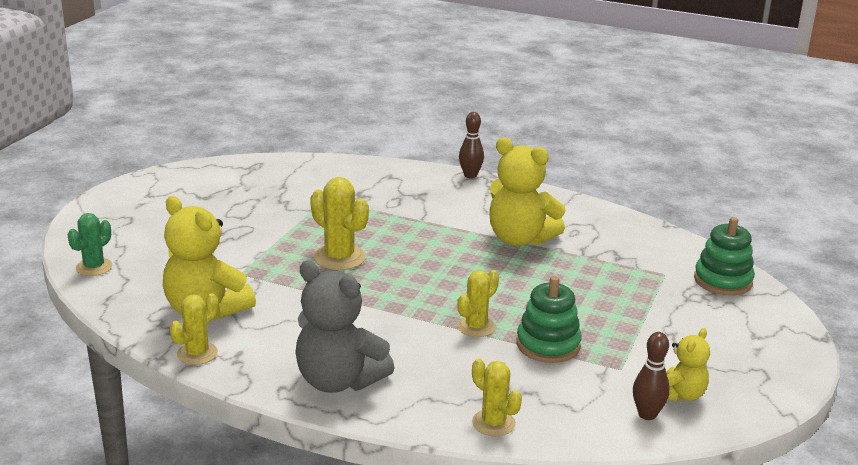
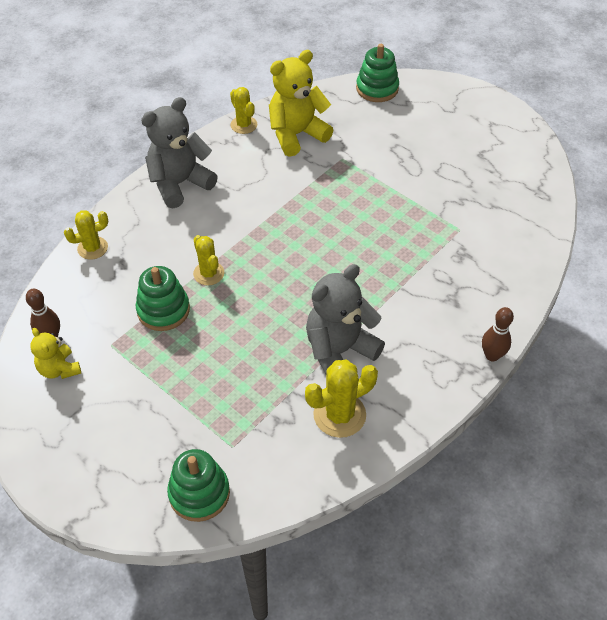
camera: 110 degrees right, 25 degrees up
(94, 267) = (377, 88): green cactus -> green stacking toy
(339, 257) = (347, 217): yellow cactus -> yellow cactus (339, 415)
(520, 239) = (339, 351): yellow teddy bear -> grey teddy bear

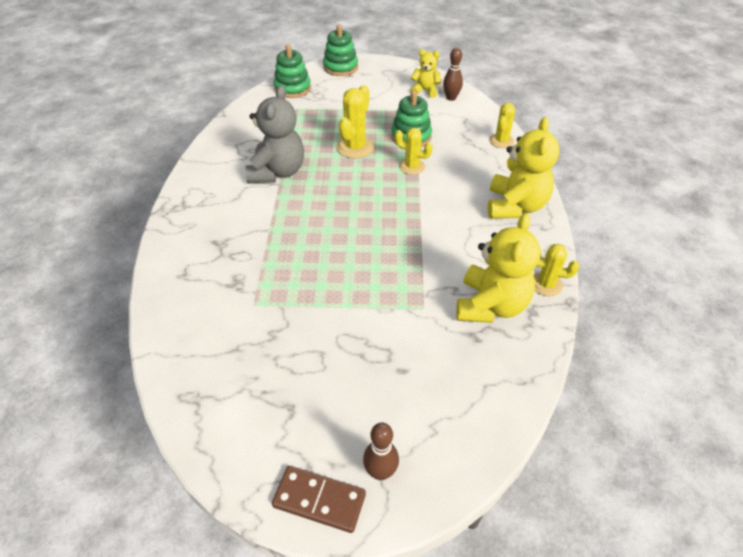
camera: 140 degrees right, 5 degrees down
(180, 184) = (515, 206): grey teddy bear -> yellow teddy bear
(339, 415) = (248, 145): yellow cactus -> yellow cactus (355, 147)
(377, 88) = (485, 426): green stacking toy -> green stacking toy (340, 67)
(492, 355) = (164, 223): brown bowling pin -> brown bowling pin (380, 472)
(495, 109) = (319, 500): none -> brown domino

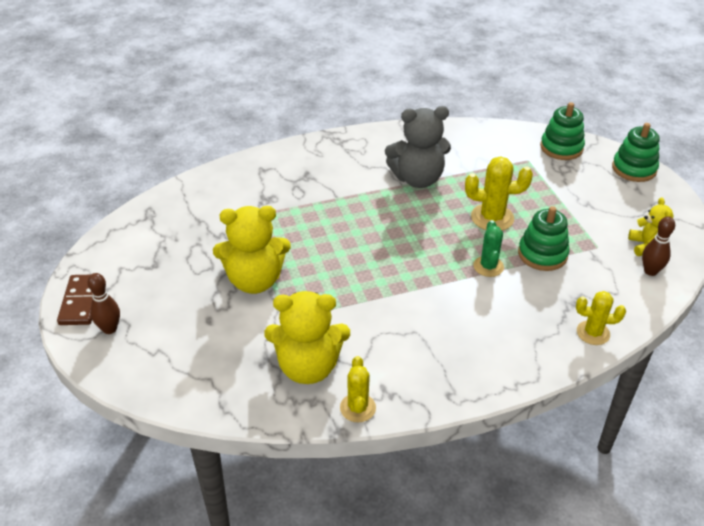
camera: 70 degrees right, 5 degrees down
(411, 166) = (488, 266): yellow cactus -> green cactus
(515, 206) = (473, 364): yellow teddy bear -> yellow teddy bear (254, 280)

